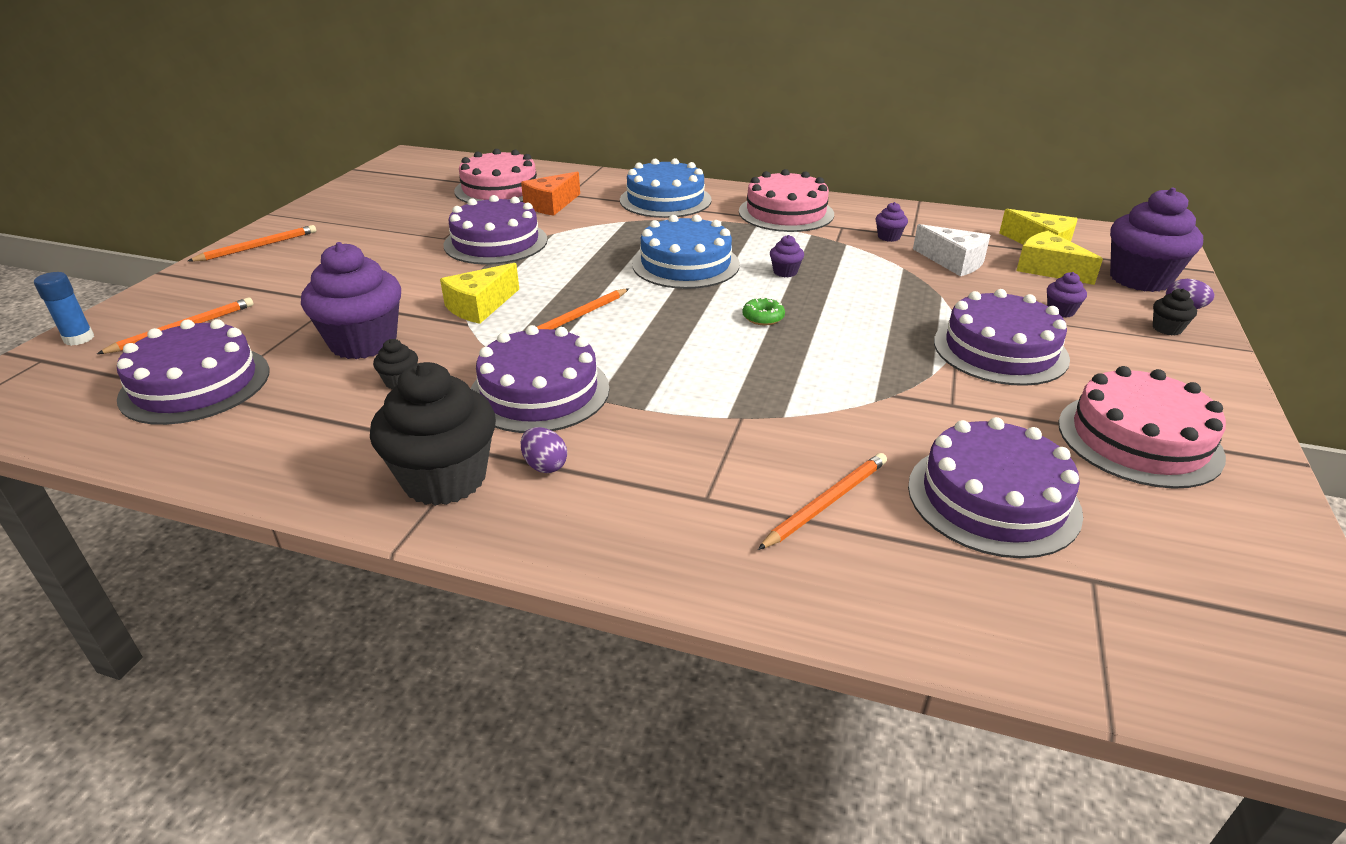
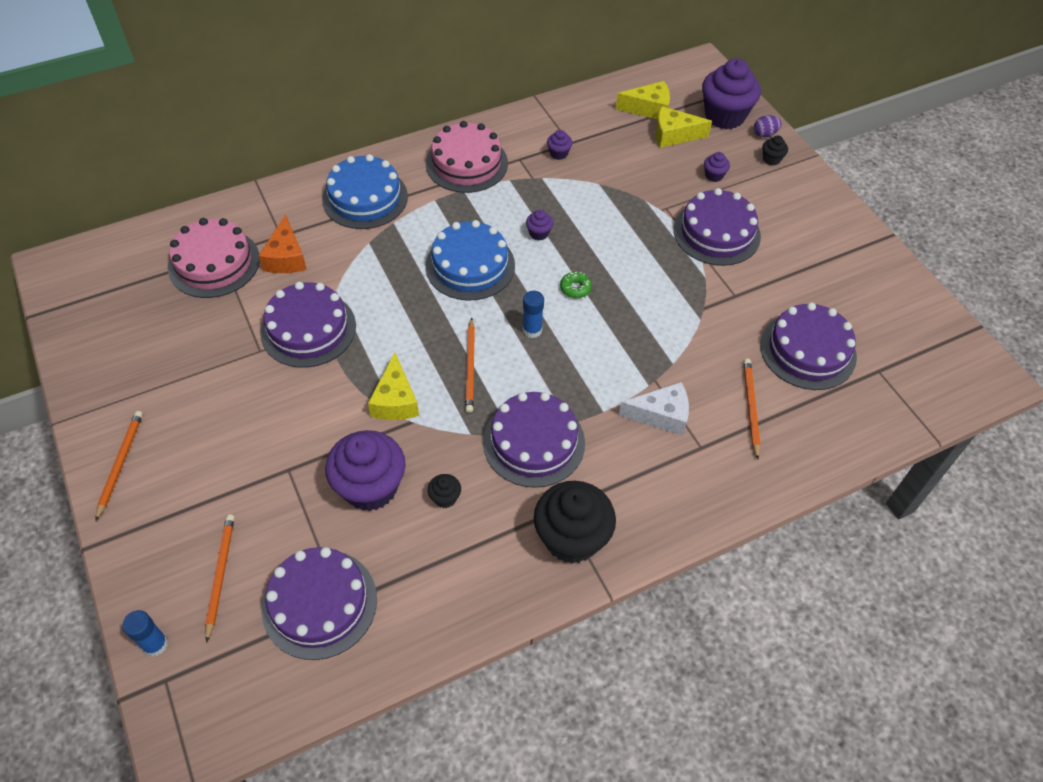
camera: 45 degrees left, 20 degrees up
(545, 465) = (607, 489): purple egg -> none
(672, 323) = (532, 330): none -> blue glue stick
(953, 262) = (620, 159): white cheese -> white cheese (661, 415)
(1139, 439) = (826, 263): pink cake -> none

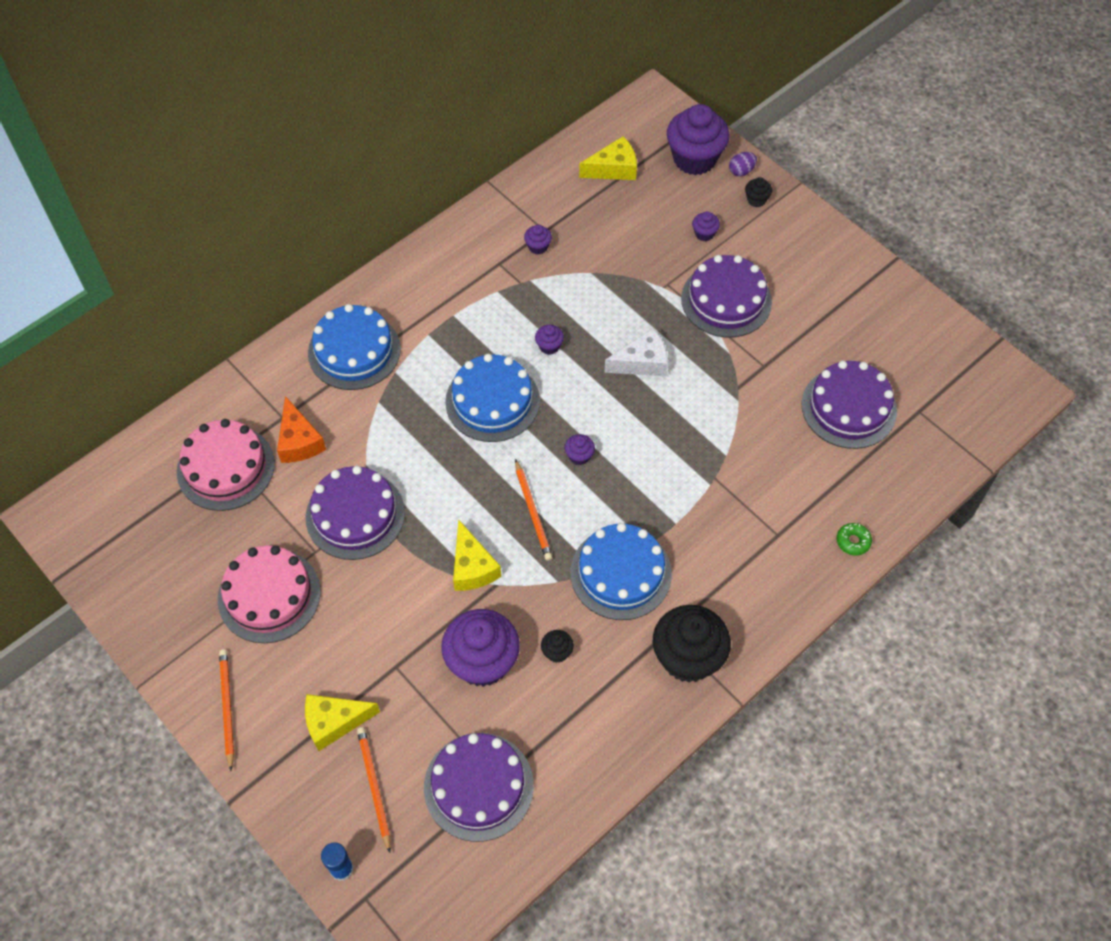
camera: 15 degrees left, 5 degrees up
(466, 163) = (446, 282): pink cake -> pink cake (269, 595)
(532, 330) = (579, 456): blue glue stick -> purple cupcake
(533, 442) = (621, 573): purple cake -> blue cake
(575, 288) = (606, 399): green donut -> green donut (853, 541)
(661, 415) = (731, 512): white cheese -> white cheese (642, 362)
(674, 135) = (649, 195): yellow cheese -> yellow cheese (334, 722)
(750, 407) = (812, 481): orange pencil -> none

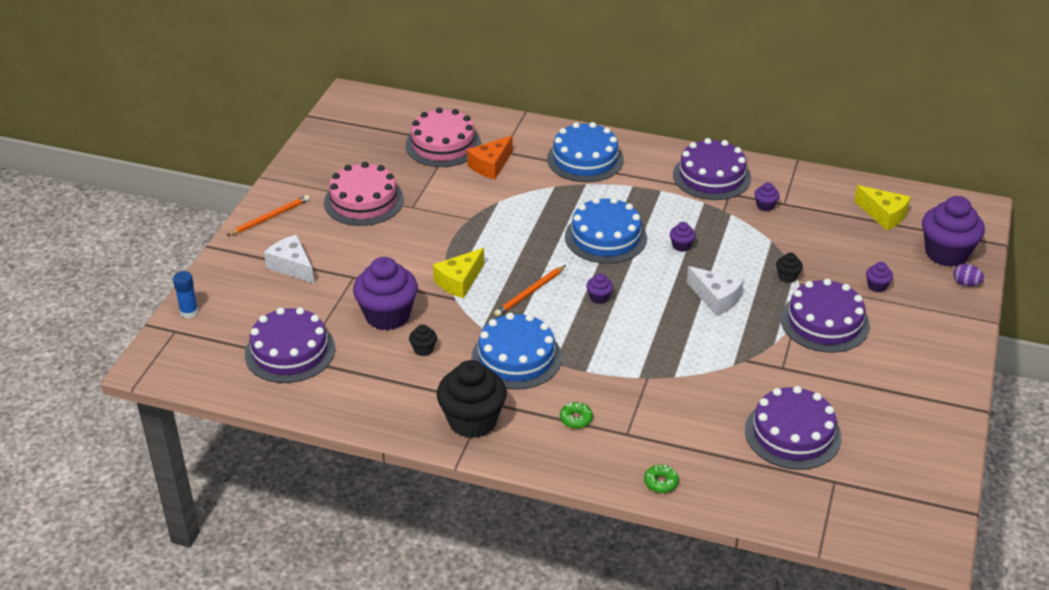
camera: 60 degrees right, 20 degrees down
(334, 722) = (292, 266): yellow cheese -> white cheese
(355, 515) = (455, 212): purple cake -> purple cake (711, 176)
(374, 787) = (257, 303): orange pencil -> none
(735, 566) = (576, 419): none -> green donut
(756, 200) = (946, 303): black cupcake -> black cupcake (787, 277)

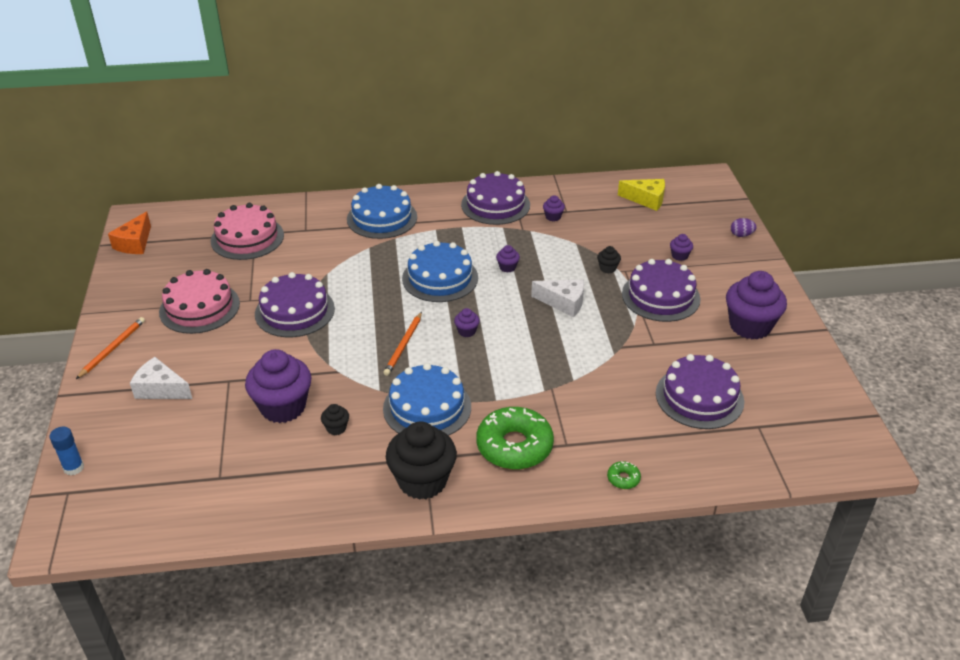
camera: 25 degrees left, 0 degrees up
(290, 351) = (203, 473): purple cake -> purple cake (295, 311)
(459, 281) = (333, 354): yellow cheese -> none
(490, 165) = (301, 245): orange cheese -> orange cheese (135, 243)
(576, 419) = (514, 446): green donut -> green donut, size x2.39
(946, 253) = (711, 216): purple cupcake -> purple cupcake (750, 326)

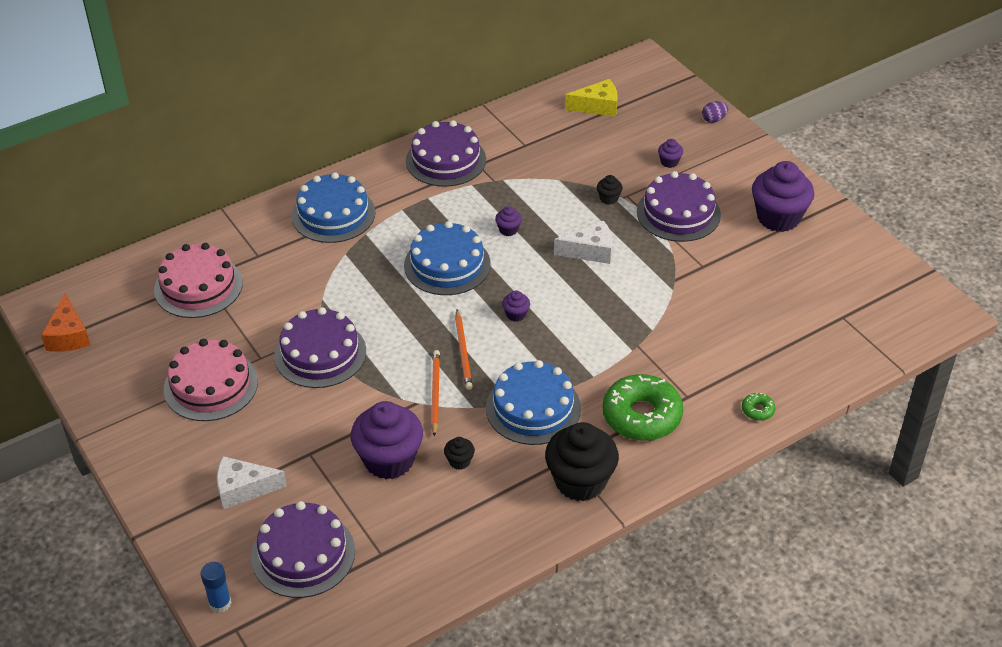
camera: 25 degrees left, 5 degrees up
(113, 348) = (151, 465): orange pencil -> orange pencil (435, 393)
(553, 217) = (516, 156): purple cupcake -> none
(699, 397) = (776, 306): purple cake -> purple cake (303, 554)

